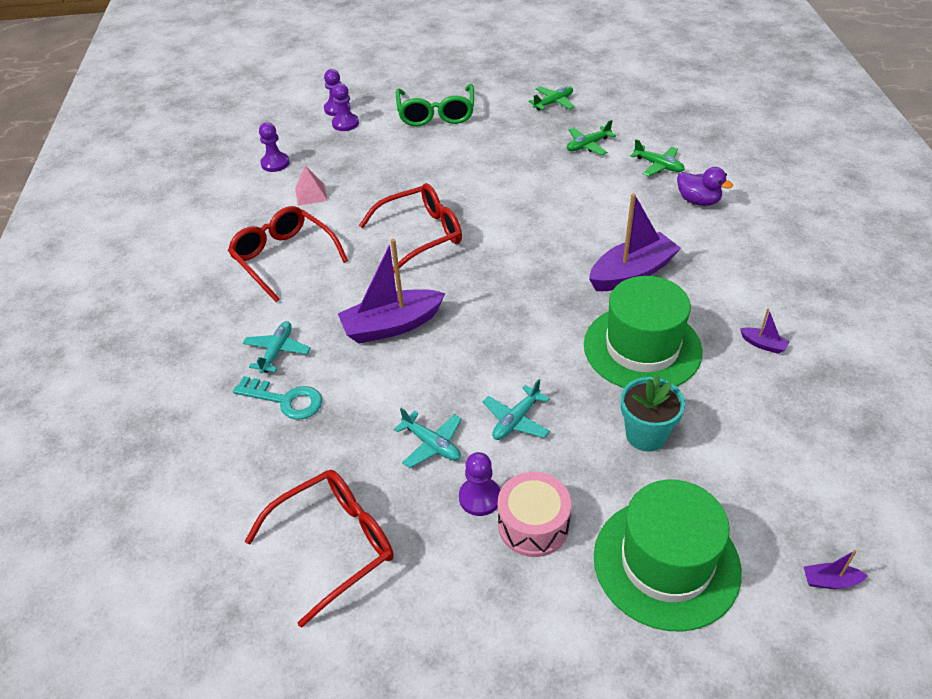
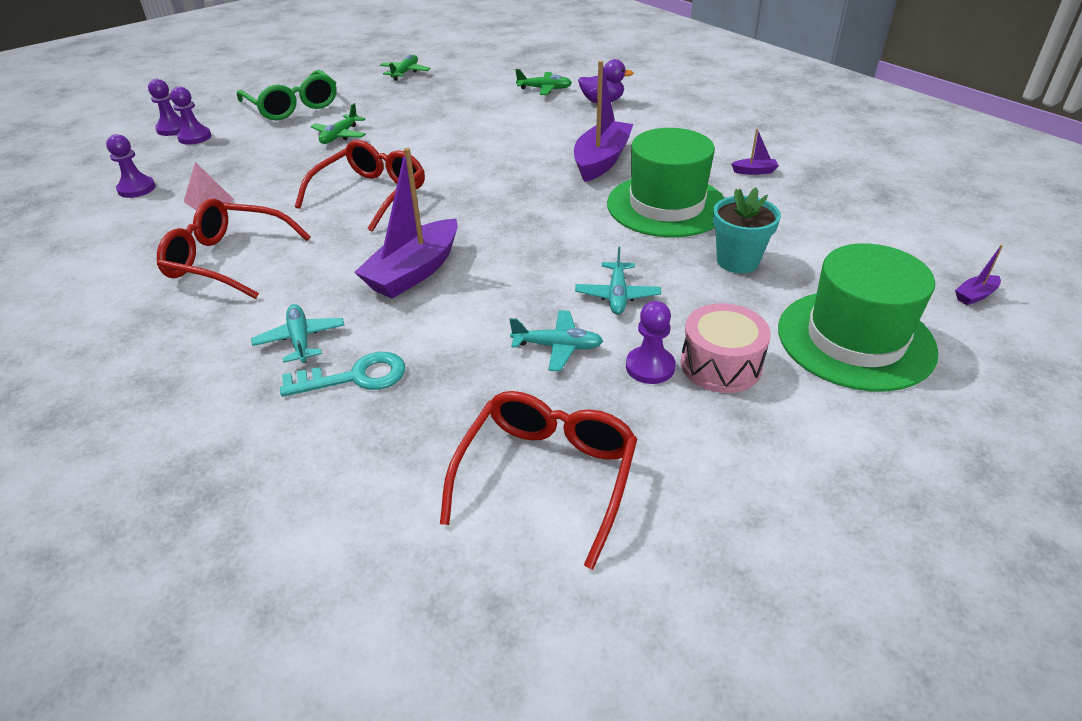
camera: 35 degrees left, 5 degrees down
(588, 145) = (468, 91): green plane -> green plane (340, 136)

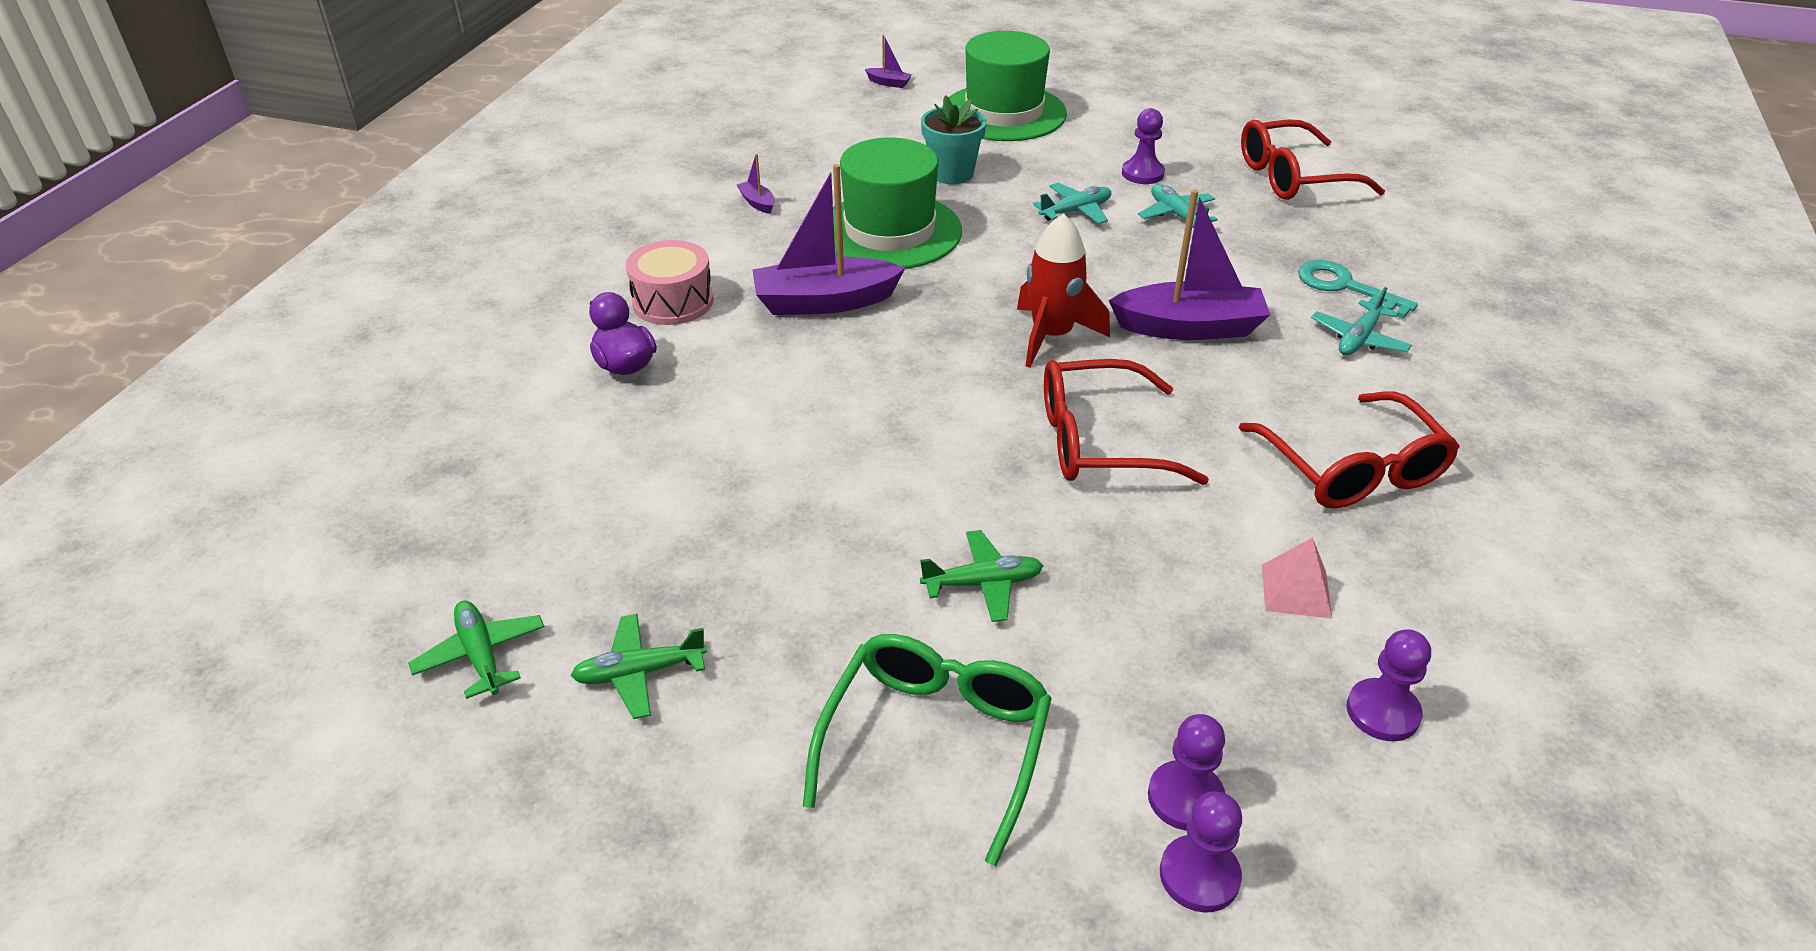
camera: 125 degrees left, 0 degrees up
(474, 217) = (1052, 336): none -> red rocket
(544, 89) = (609, 441): green plane -> green plane (481, 655)
(721, 365) = (1101, 150): pink drum -> pink drum (673, 302)

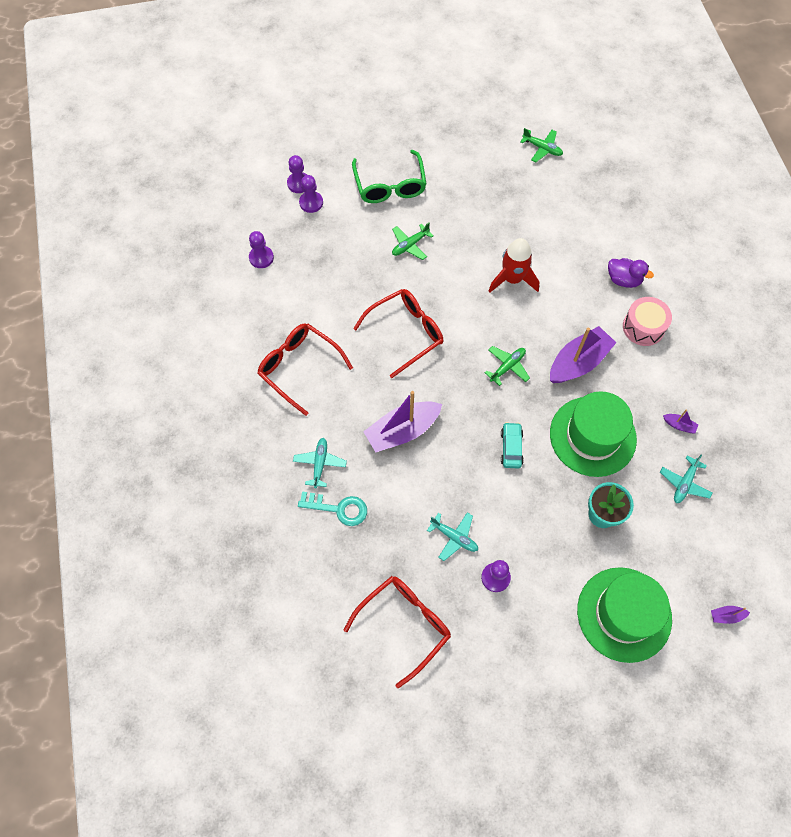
camera: 150 degrees right, 25 degrees up
(640, 673) = (491, 165): green plane -> green plane (507, 367)
(1023, 258) = (511, 448): none -> turquoise car
(1052, 336) = (461, 391): red rocket -> red rocket (512, 279)
(1075, 211) = (510, 510): turquoise plane -> turquoise plane (684, 483)
(1296, 591) = (302, 293): pink pyramid -> none

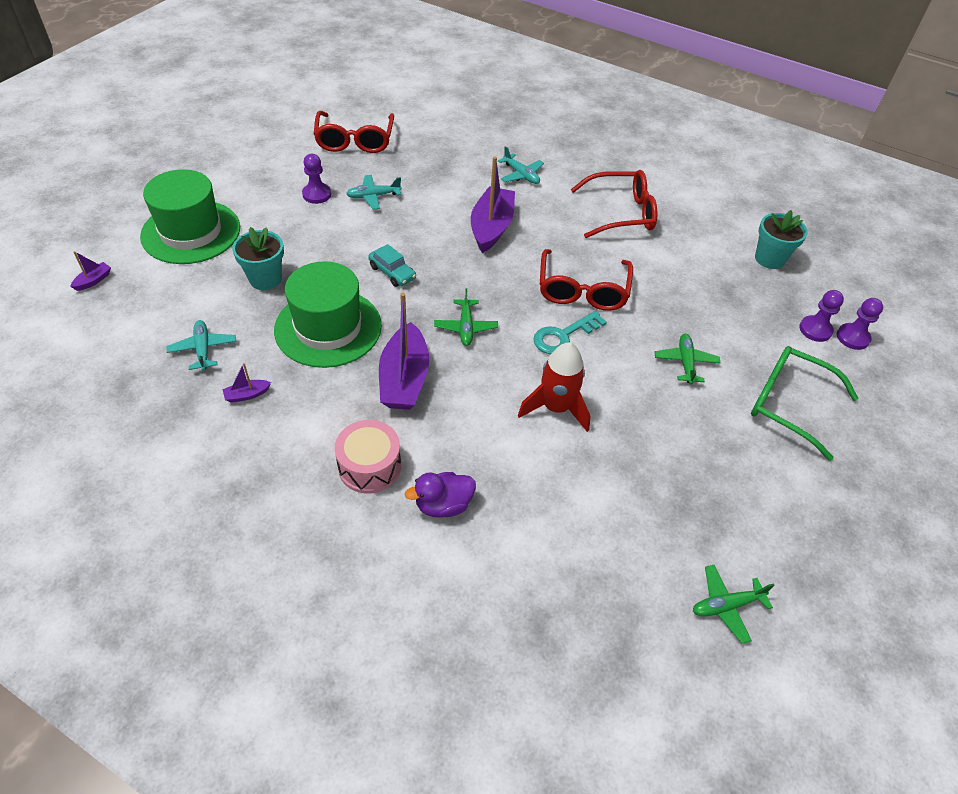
camera: 130 degrees right, 15 degrees down
(261, 258) = (769, 259): purple pawn -> turquoise flower pot
(338, 508) = (474, 163): turquoise key -> turquoise key (563, 336)

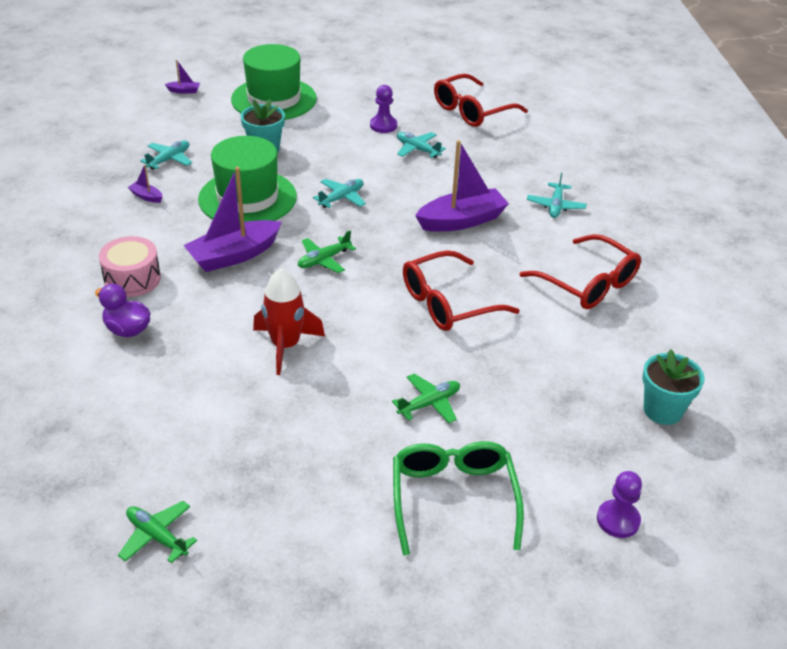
camera: 55 degrees right, 10 degrees down
(392, 272) = (341, 198): turquoise car -> turquoise plane
(563, 336) = (376, 316): turquoise key -> none
(815, 330) = (592, 484): purple pawn -> none

